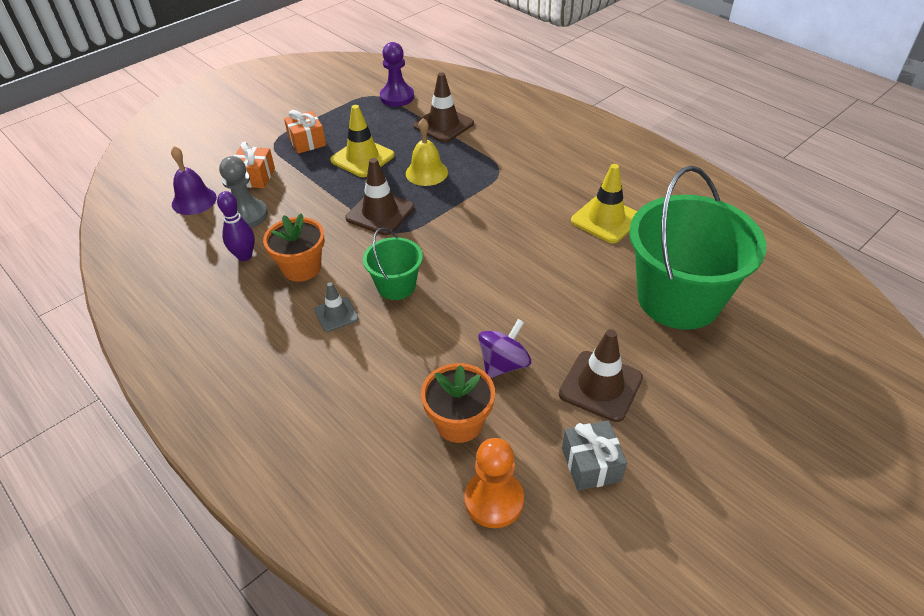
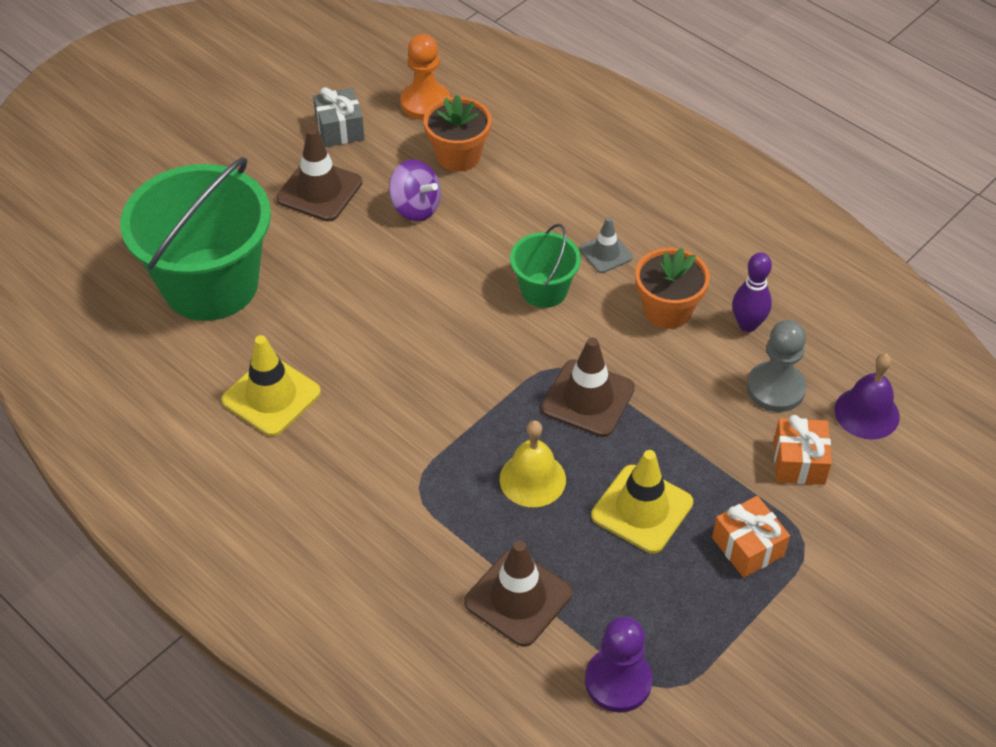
camera: 175 degrees right, 5 degrees up
(503, 364) = (415, 207): purple spinning top -> purple spinning top turned 90 degrees counterclockwise

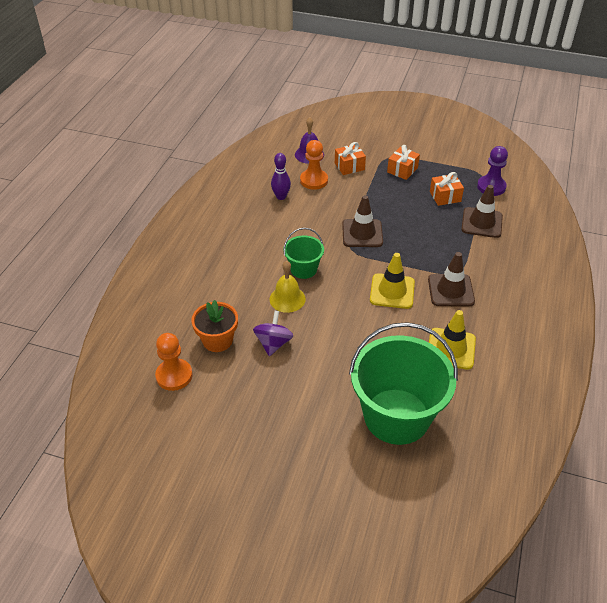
camera: 115 degrees left, 5 degrees down
(319, 191) = (285, 397): brown traffic cone -> brown traffic cone (450, 290)
(340, 129) = (222, 411): grey gift -> none
(532, 479) = (420, 237): yellow bell -> yellow bell (287, 299)
(605, 253) = (263, 254): grey traffic cone -> none
(627, 578) = (445, 196): none -> orange gift
(642, 509) = (408, 201): yellow traffic cone -> yellow traffic cone (392, 291)
(667, 310) = (288, 223): orange flower pot -> none
(775, 388) = (314, 180): grey pawn -> orange pawn

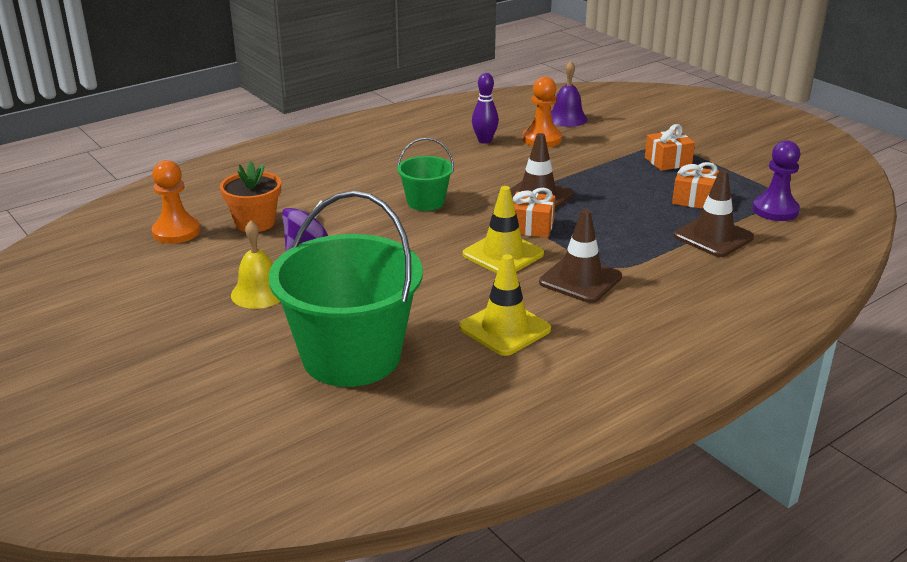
camera: 35 degrees right, 15 degrees down
(287, 299) = (373, 218): yellow bell -> yellow bell (259, 293)
(349, 166) = (602, 140): orange gift -> orange gift (531, 227)

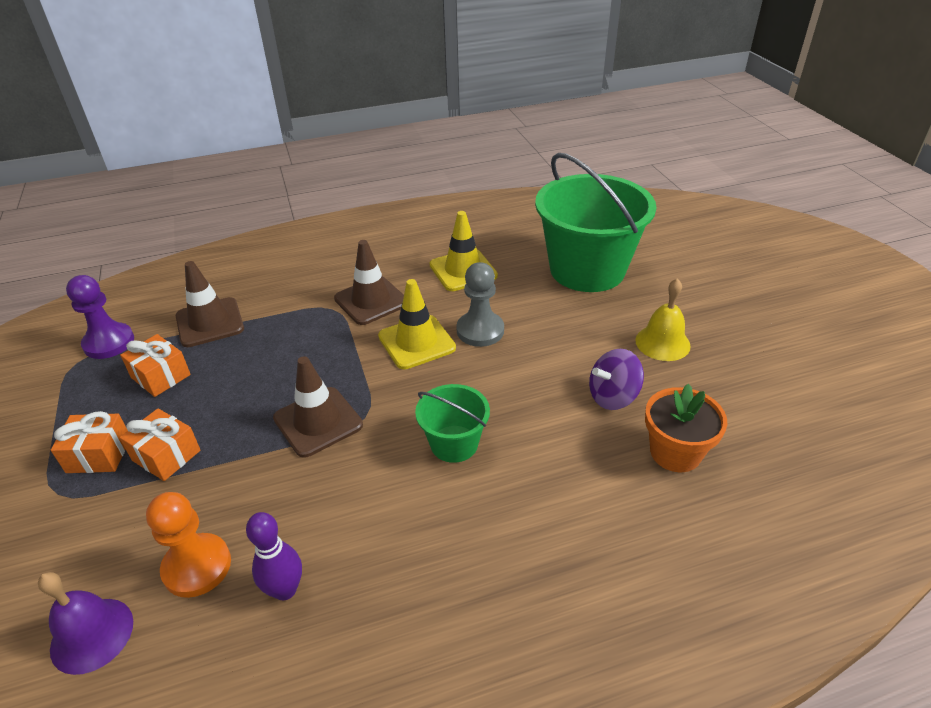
camera: 160 degrees left, 10 degrees up
(176, 232) = (775, 457): orange pawn -> none
(448, 273) = (480, 331): none -> grey pawn
(531, 227) = (363, 373): orange gift -> orange gift (166, 455)

